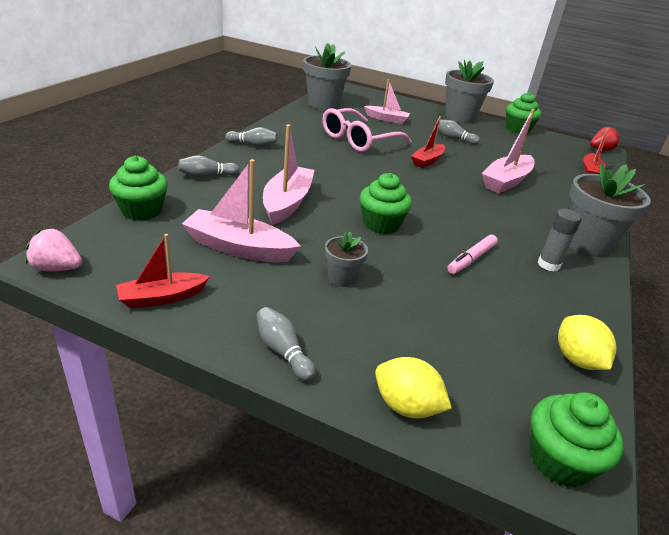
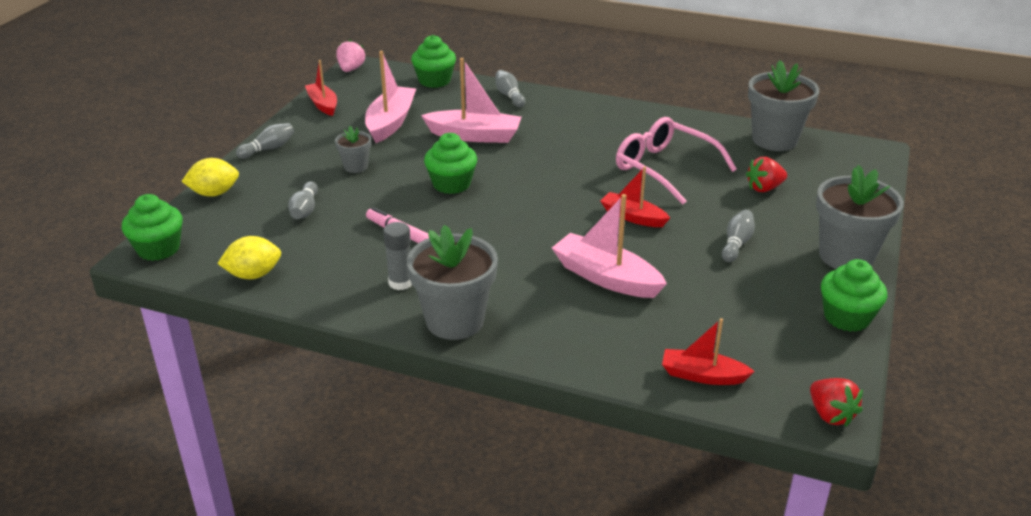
camera: 90 degrees right, 0 degrees up
(253, 145) = (596, 109): grey bowling pin -> grey bowling pin (305, 210)
(386, 119) = (764, 188): pink boat -> red strawberry
(406, 406) = (214, 193): yellow lemon -> yellow lemon turned 45 degrees clockwise

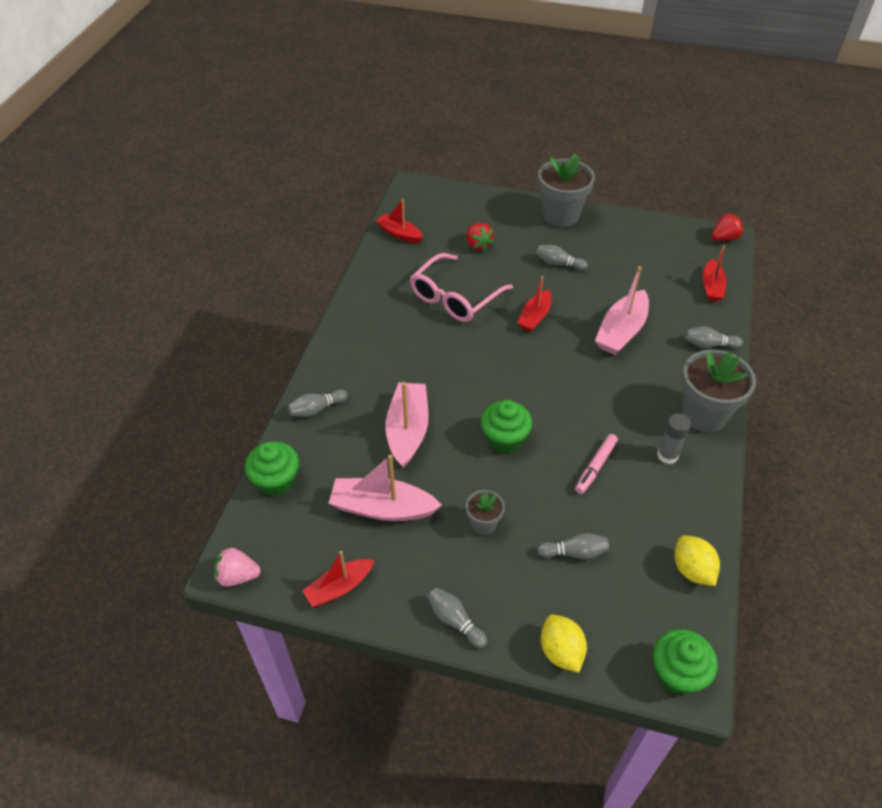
camera: 95 degrees left, 15 degrees up
(577, 348) = (708, 345): none -> grey bowling pin
(774, 140) = (399, 234): grey flower pot -> red boat
(847, 317) = (629, 222): green cupcake -> none

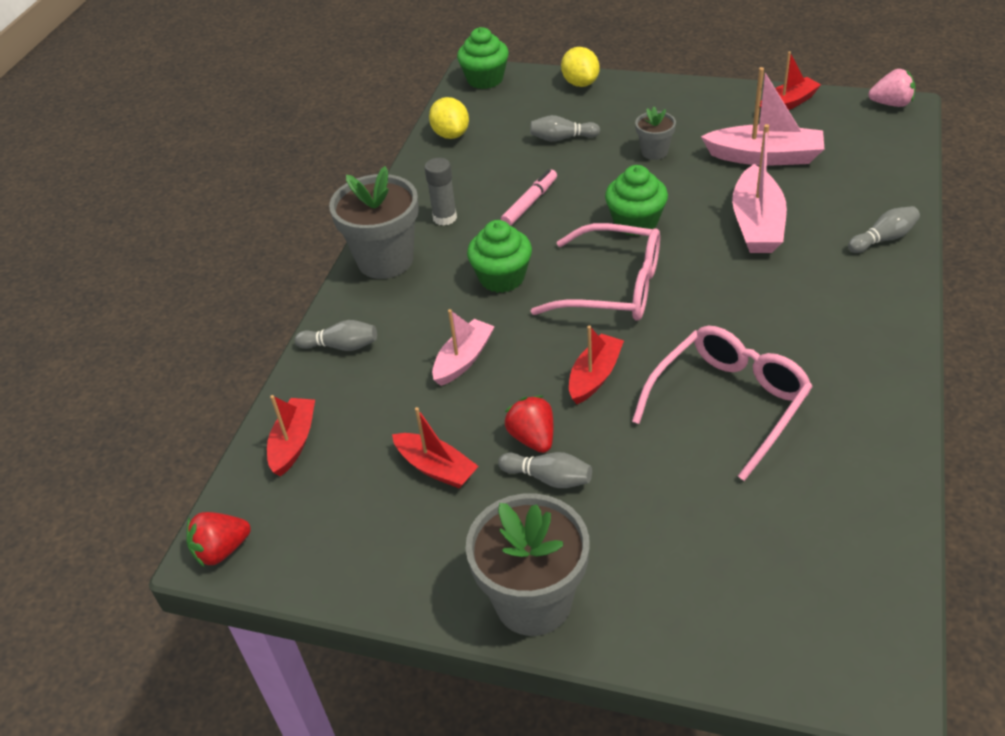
camera: 175 degrees left, 5 degrees down
(276, 480) = (895, 171): green cupcake -> green cupcake (502, 278)
(399, 234) = (867, 537): red boat -> red boat (436, 468)
(455, 621) = (674, 92): grey bowling pin -> none
(478, 245) = (703, 515): red strawberry -> red strawberry (532, 438)
(523, 379) = (613, 287): none -> pink glasses
(621, 331) = (463, 360): pink boat -> pink boat, size x0.64

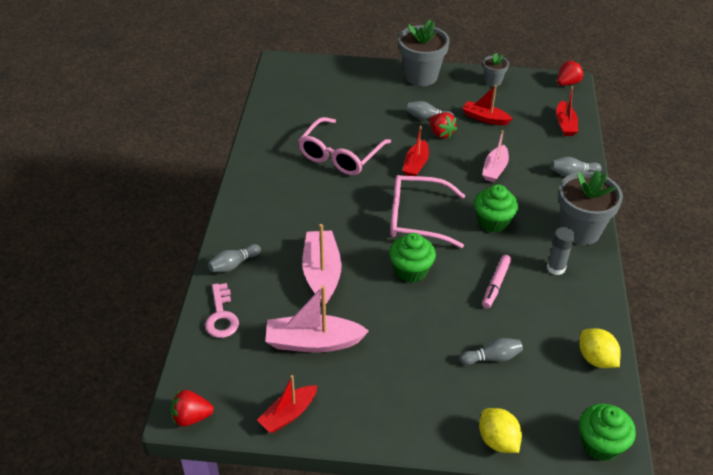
camera: 165 degrees right, 0 degrees up
(654, 152) = (407, 344): grey flower pot -> grey flower pot (493, 81)
(884, 184) = (221, 316): none -> pink key
(891, 104) = (191, 417): pink strawberry -> red strawberry

